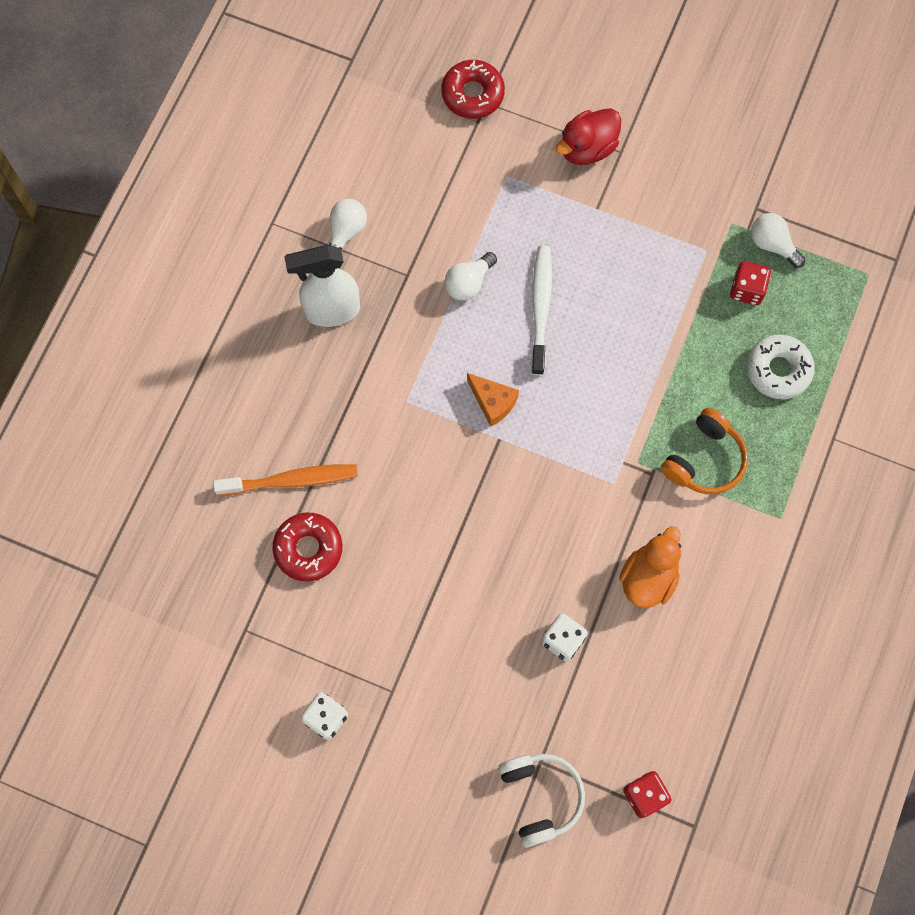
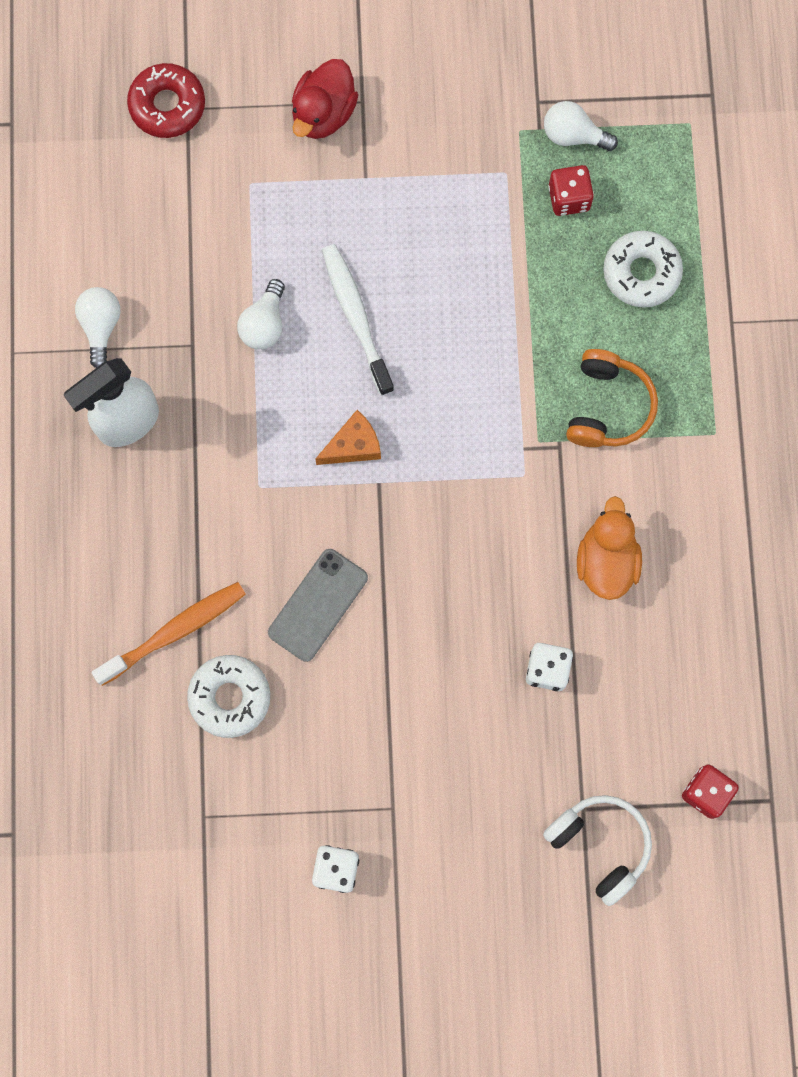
camera: 25 degrees left, 5 degrees up
(308, 549) = (230, 697): red donut -> white donut
(408, 509) = (318, 605): none -> grey phone
(493, 402) = (353, 445): orange cheese -> orange cheese turned 45 degrees counterclockwise

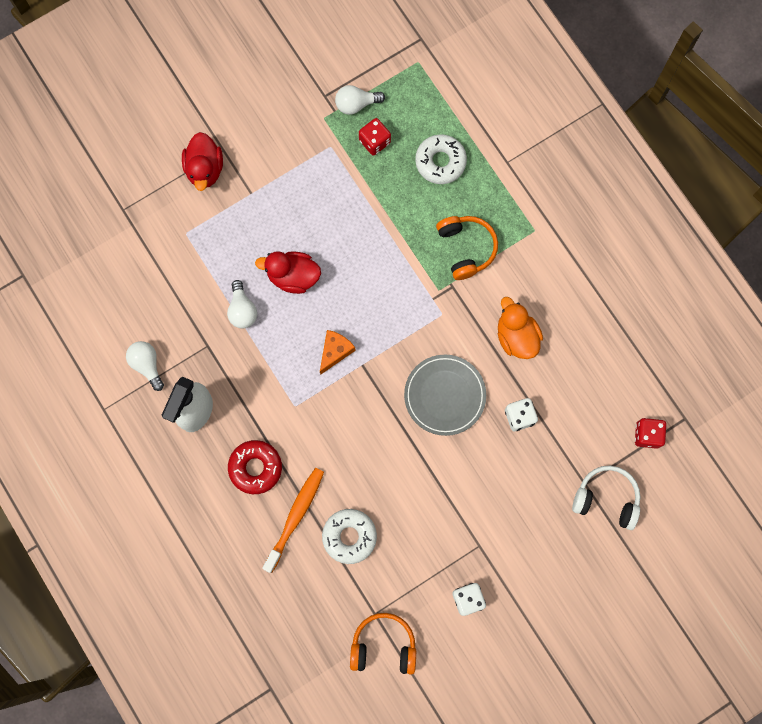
camera: 30 degrees left, 0 degrees up
(167, 105) = (110, 214): red donut -> red donut (255, 468)
(190, 865) = (383, 646): none -> orange headphones
(318, 605) = (368, 454): grey phone -> none
(356, 317) = (293, 276): white toothbrush -> red duck
(464, 585) = (444, 395): none -> grey plate

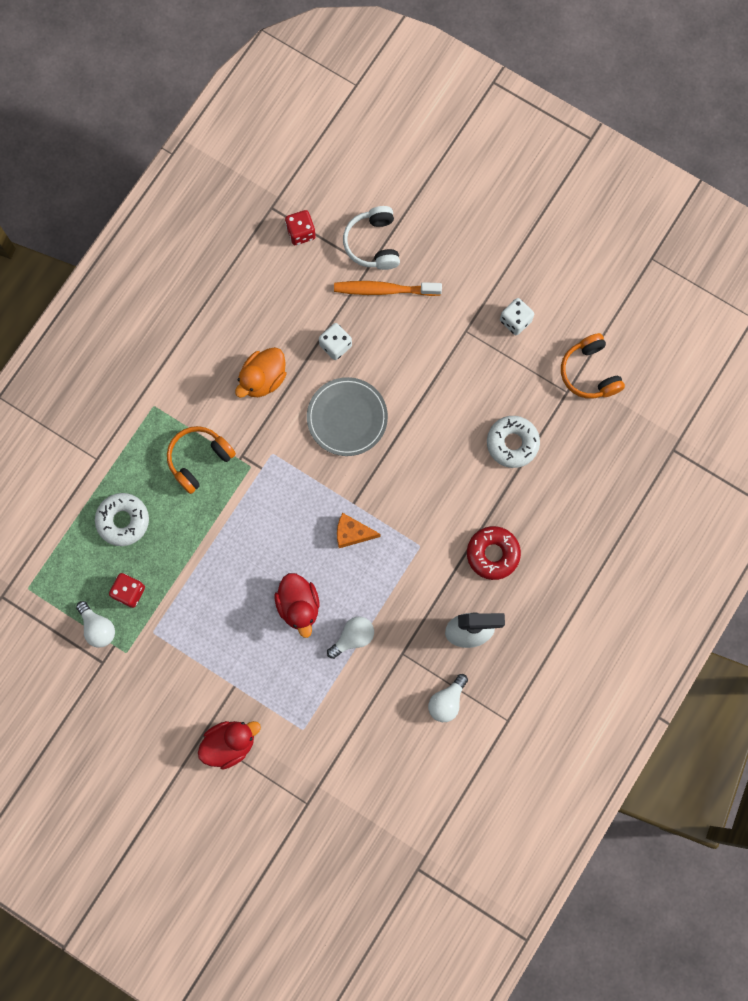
camera: 115 degrees left, 0 degrees up
(295, 517) = (519, 498): orange toothbrush -> orange toothbrush (384, 290)

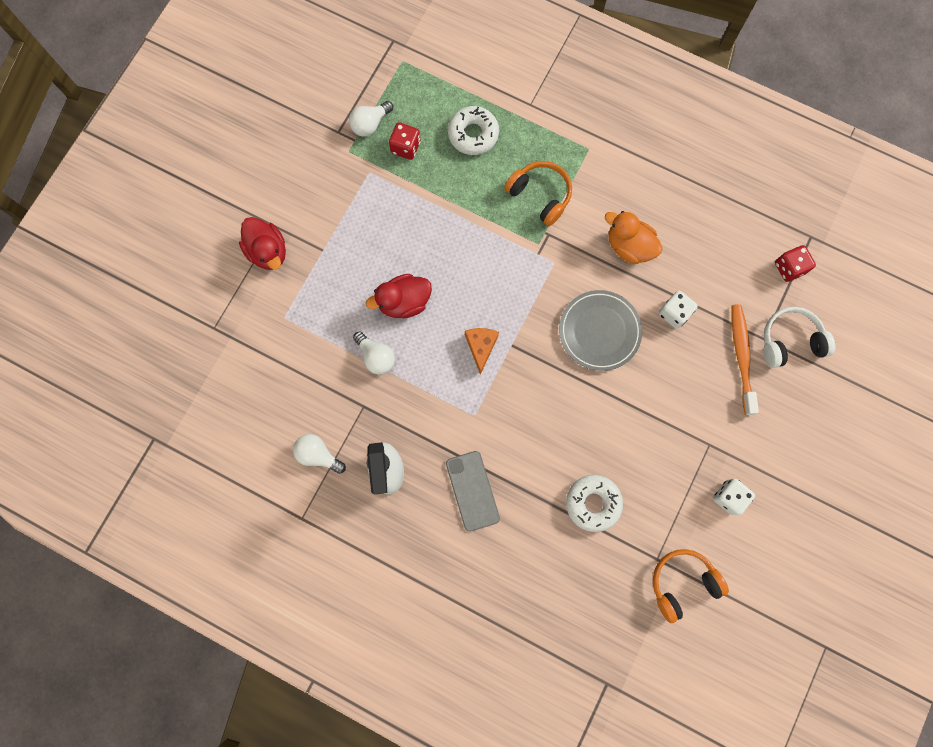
camera: 85 degrees right, 0 degrees up
(493, 554) = (472, 491): red donut -> grey phone

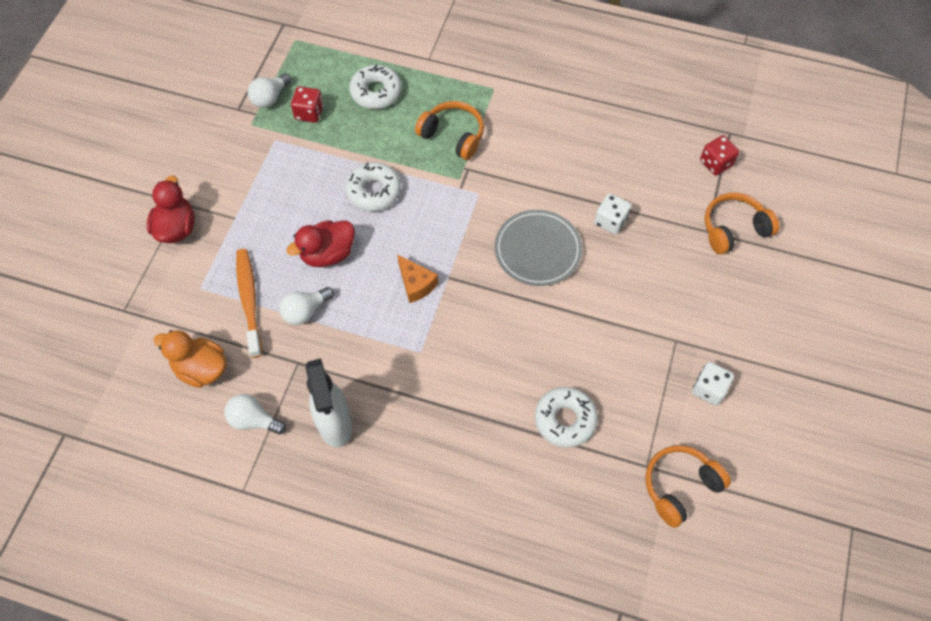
camera: 10 degrees left, 15 degrees down
(268, 251) = (176, 228): red duck -> red duck turned 135 degrees counterclockwise
(376, 357) = (305, 311): white light bulb -> white light bulb turned 105 degrees clockwise
(455, 243) = (374, 191): none -> white donut
(472, 491) = (431, 429): grey phone -> none
(481, 347) = (416, 284): orange cheese -> orange cheese turned 150 degrees clockwise
(629, 246) = (551, 168): orange duck -> orange duck (201, 368)
(741, 356) = (688, 251): orange toothbrush -> orange toothbrush (249, 300)
(790, 341) = (734, 229): white headphones -> orange headphones

